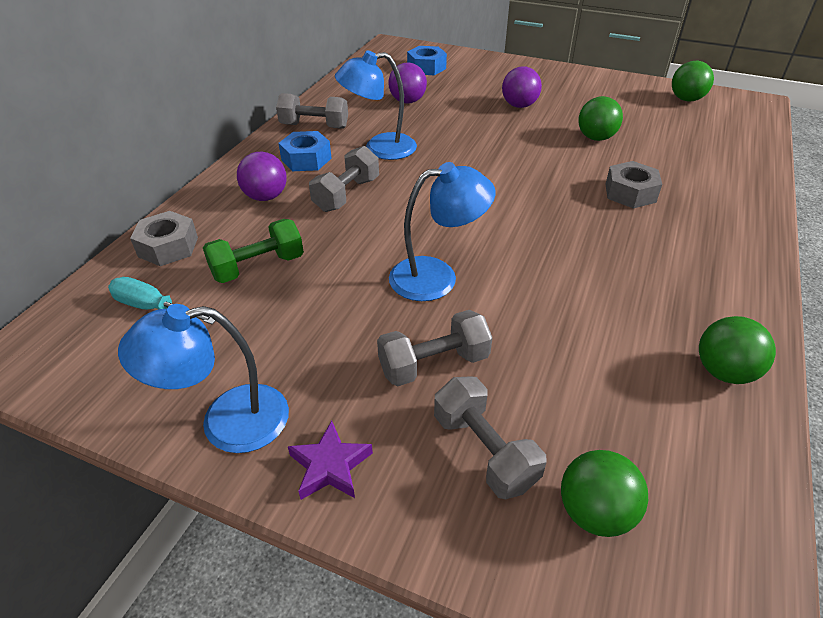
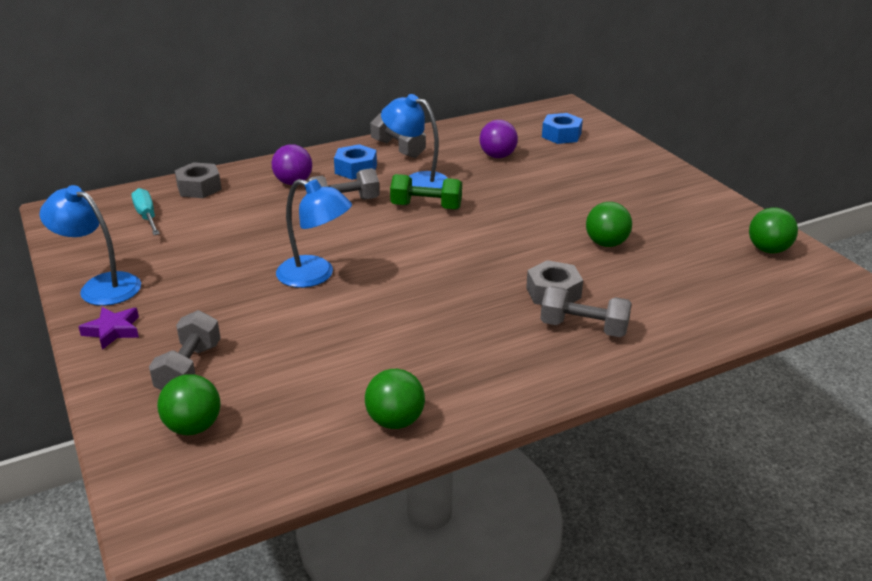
camera: 40 degrees right, 10 degrees down
(258, 267) = (227, 220): green dumbbell -> green dumbbell (426, 207)
(434, 364) = (234, 317): grey dumbbell -> grey dumbbell (583, 328)
(519, 105) = (586, 193): purple ball -> none

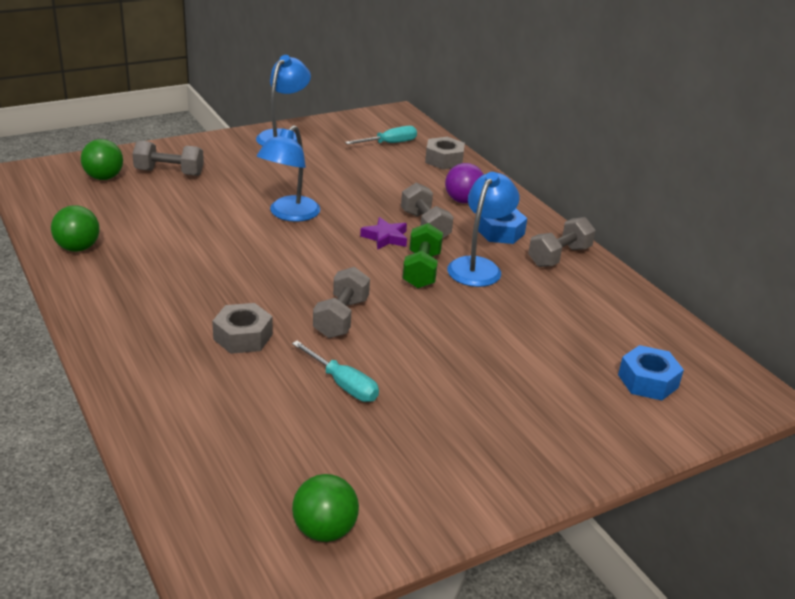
camera: 85 degrees right, 0 degrees up
(113, 331) = (223, 145): purple star -> purple star (385, 237)
(497, 156) = (561, 323): purple ball -> none
(583, 328) = (176, 349): grey dumbbell -> grey dumbbell (341, 318)
(606, 243) = (343, 384): green ball -> turquoise screwdriver

